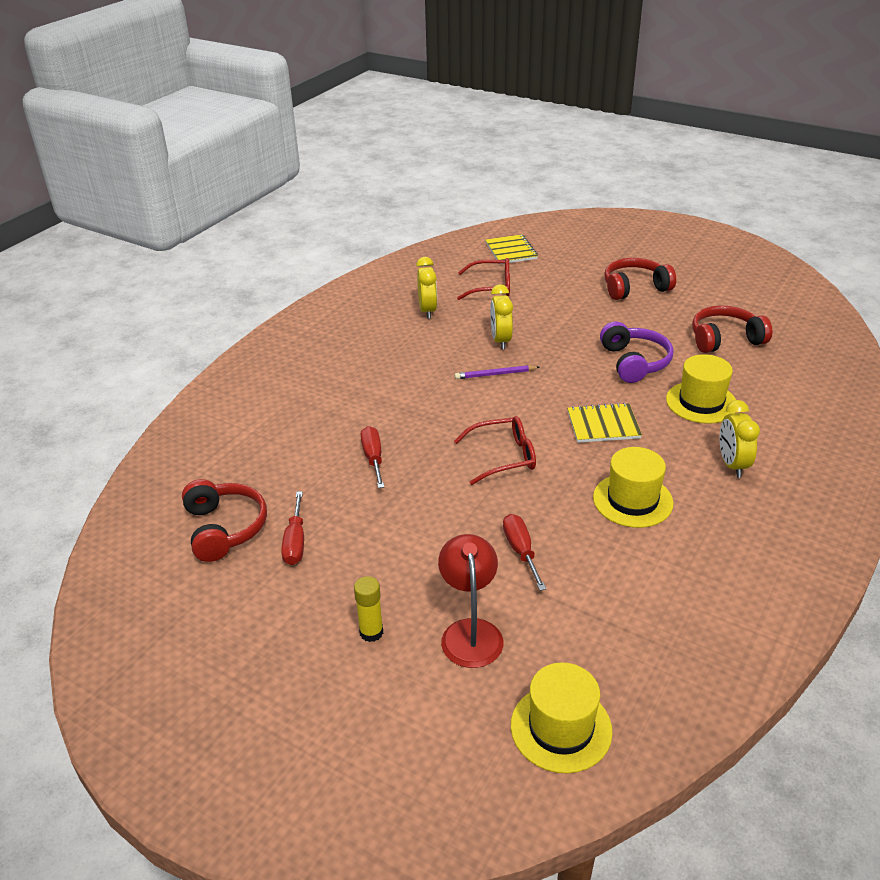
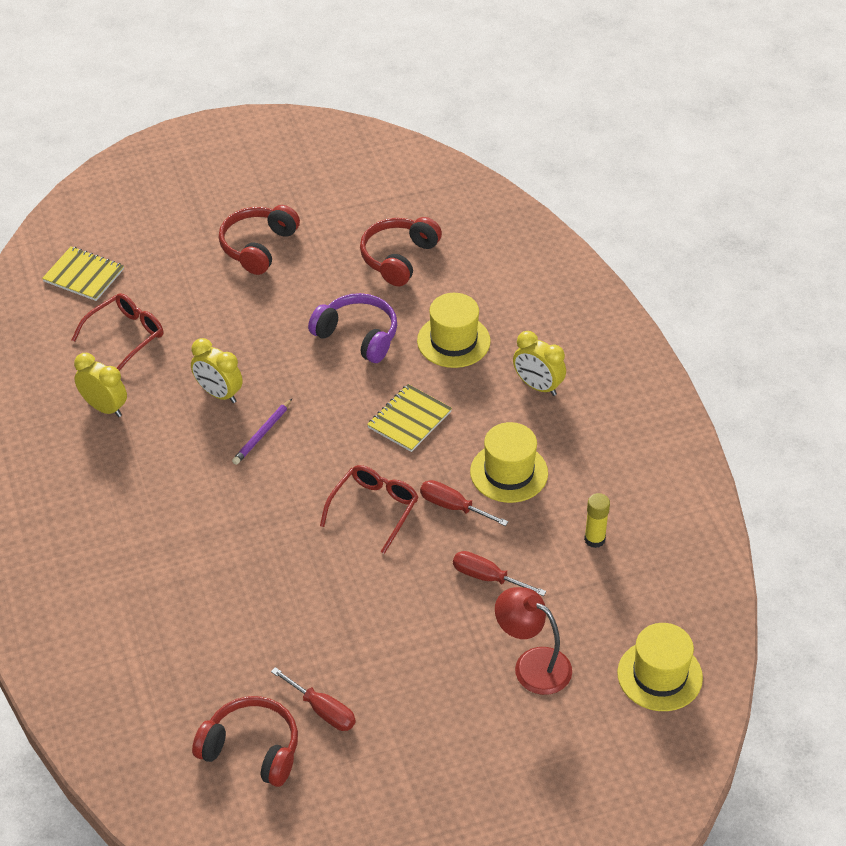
camera: 50 degrees left, 10 degrees up
(371, 632) = (472, 723): yellow glue stick -> yellow glue stick (594, 539)
(373, 458) = (276, 593): red screwdriver -> red screwdriver (453, 507)

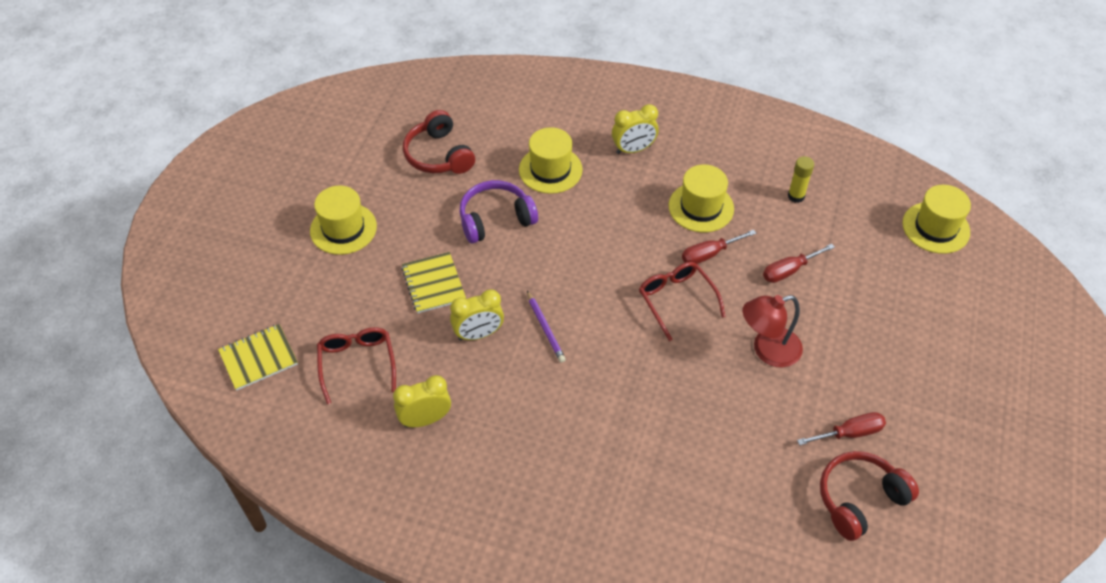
camera: 55 degrees left, 5 degrees up
(258, 246) = (343, 228): red headphones -> yellow hat
(409, 419) = (605, 234): yellow notebook -> yellow notebook (433, 284)
(532, 664) = (884, 288): red lamp -> red lamp (767, 350)

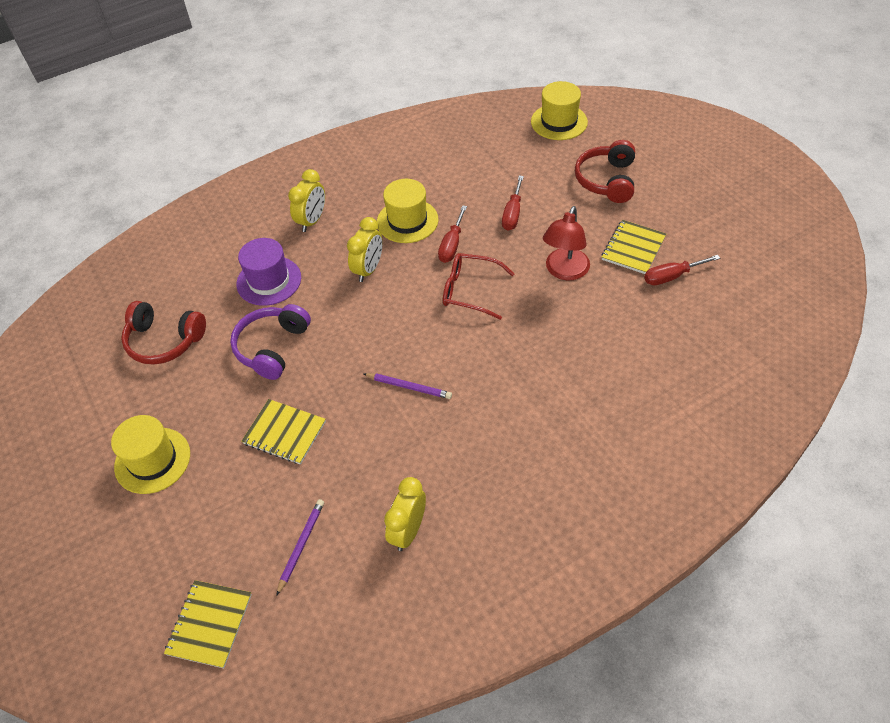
camera: 45 degrees left, 0 degrees up
(357, 364) = (301, 545): red glasses -> purple pencil
(478, 334) = (367, 435): yellow clock -> yellow clock (368, 269)
(550, 170) = (269, 281): yellow hat -> purple hat
(796, 196) = (457, 167): yellow glue stick -> none
(850, 383) = (633, 248): none -> yellow notebook
(850, 433) = (671, 276): red screwdriver -> red screwdriver turned 135 degrees counterclockwise
(859, 499) = (726, 308): red headphones -> red headphones (606, 180)

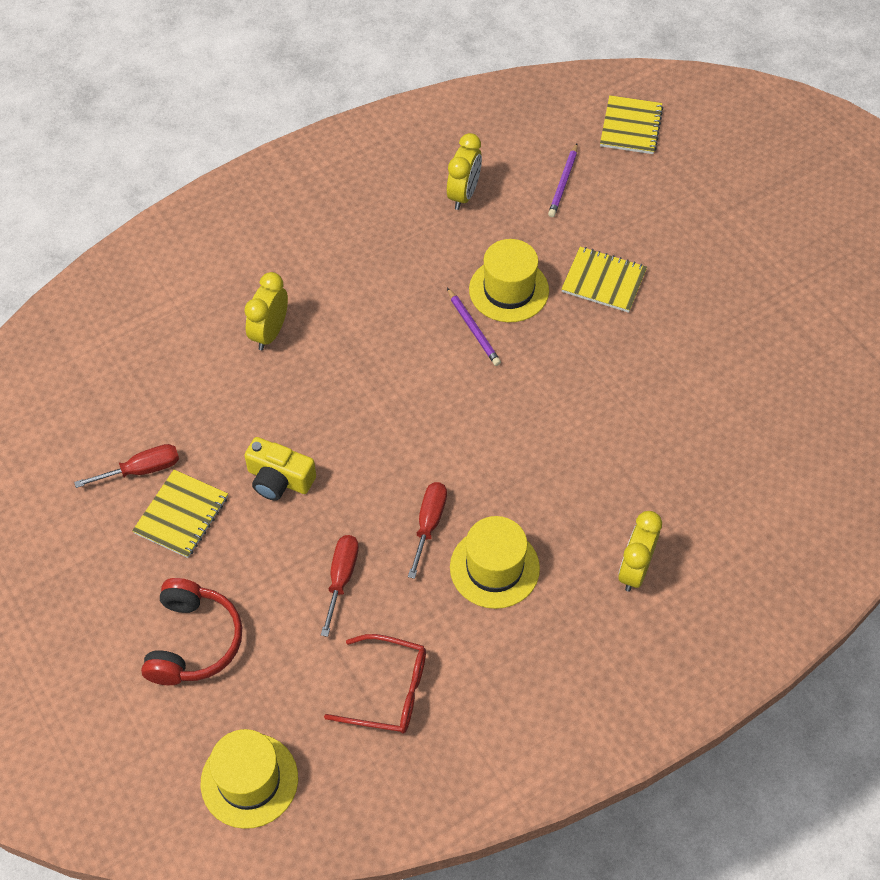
camera: 175 degrees right, 5 degrees up
(152, 460) = (736, 254): yellow hat -> yellow hat (508, 290)
(164, 341) = (779, 386): red headphones -> none
(269, 281) = (671, 469): purple hat -> none
(272, 347) = (642, 377): purple headphones -> none
(368, 269) = (540, 485): yellow clock -> yellow clock (270, 333)
(409, 387) = (473, 329): purple pencil -> purple pencil turned 135 degrees counterclockwise
(470, 291) = (403, 452): red glasses -> red glasses (388, 691)
(564, 271) = (279, 479): red lamp -> yellow camera

